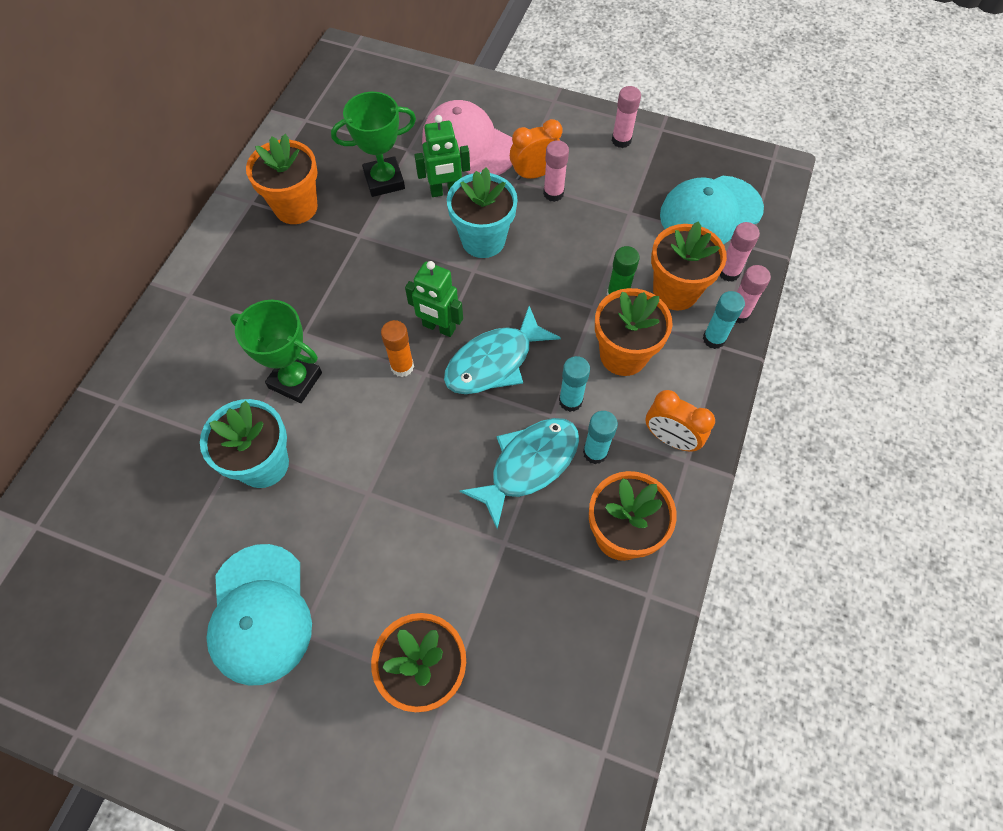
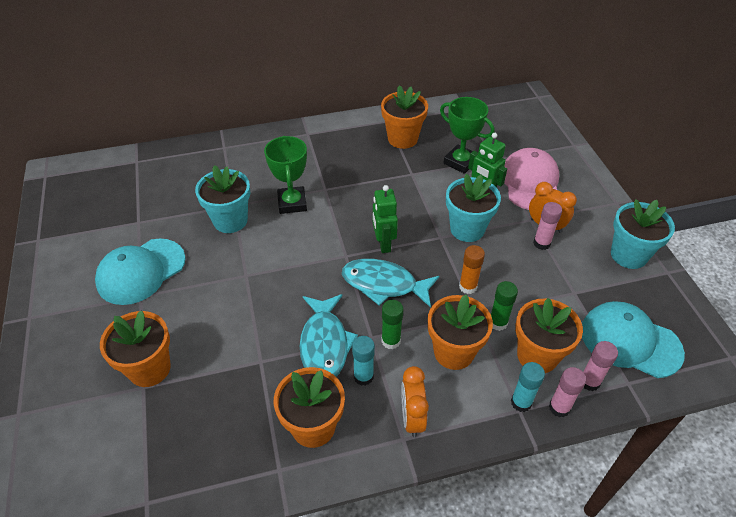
camera: 55 degrees right, 15 degrees down
(402, 367) = (341, 243): orange glue stick -> orange glue stick (468, 287)
(529, 465) = (325, 344): turquoise fish -> turquoise fish turned 75 degrees clockwise
(570, 401) = (391, 341): turquoise glue stick -> green glue stick
(621, 140) = (628, 255): pink glue stick -> turquoise flower pot

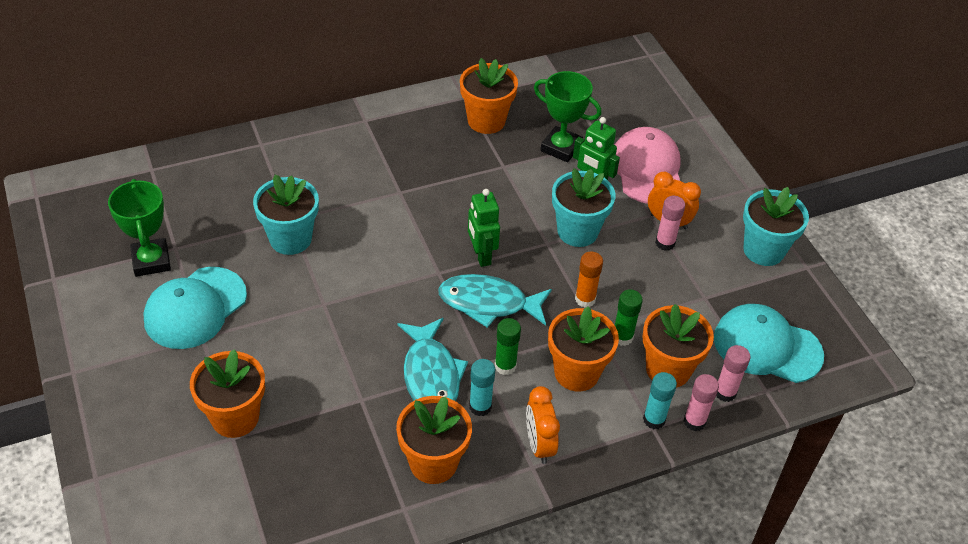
camera: 10 degrees left, 0 degrees up
(292, 203) = (362, 212): green trophy -> green trophy (151, 261)

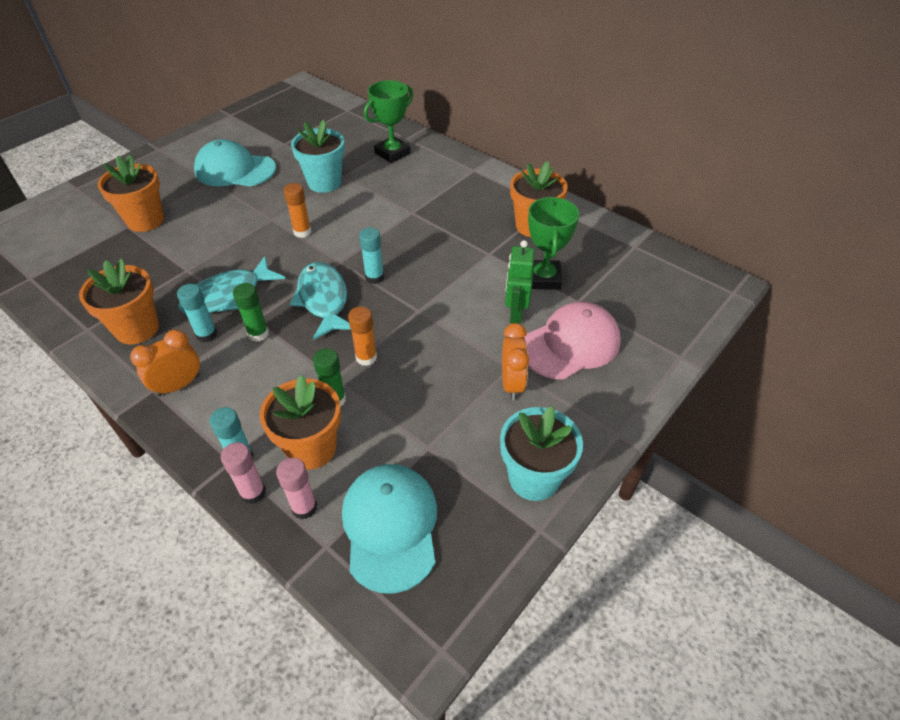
camera: 65 degrees right, 0 degrees up
(151, 261) = (266, 140): green trophy -> green trophy (392, 153)
(367, 285) = (302, 232): none -> orange glue stick
(481, 256) = (374, 277): green robot -> turquoise glue stick
(576, 373) = (273, 382): orange flower pot -> none
(577, 231) = (447, 324): turquoise flower pot -> none
(665, 243) = (480, 390): pink glue stick -> none

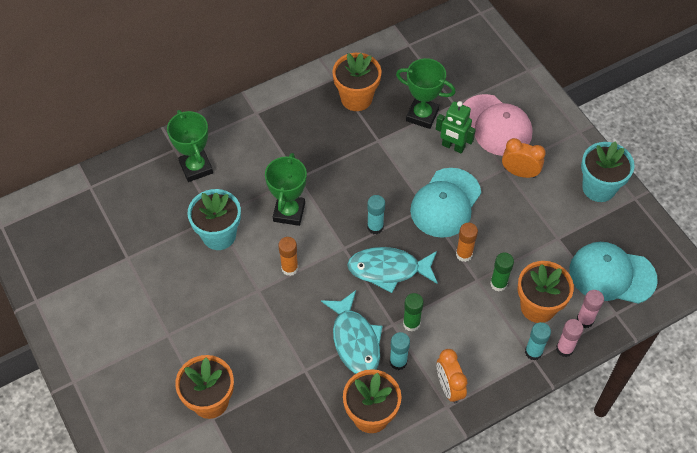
camera: 70 degrees left, 10 degrees up
(235, 170) = (156, 310): turquoise cap -> turquoise cap (445, 203)
(368, 216) = (289, 212): none -> green trophy
(570, 344) = (495, 125): pink cap -> pink cap turned 150 degrees clockwise

